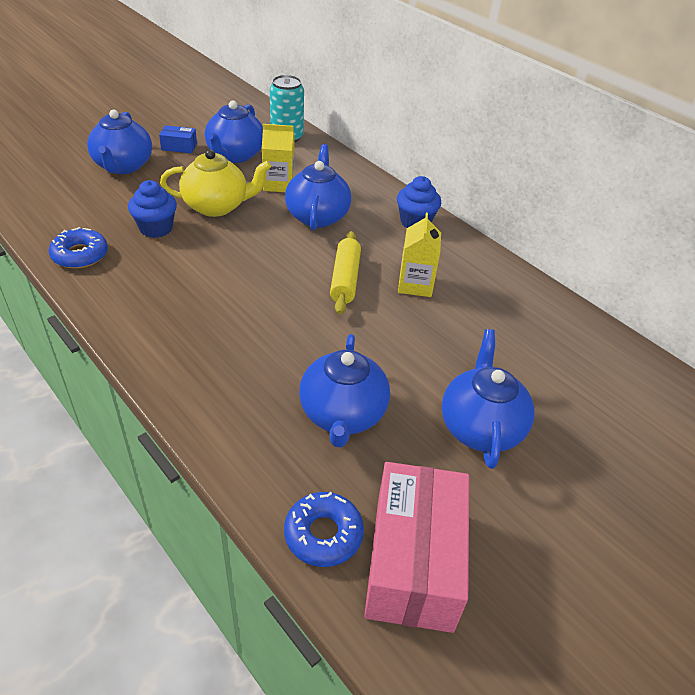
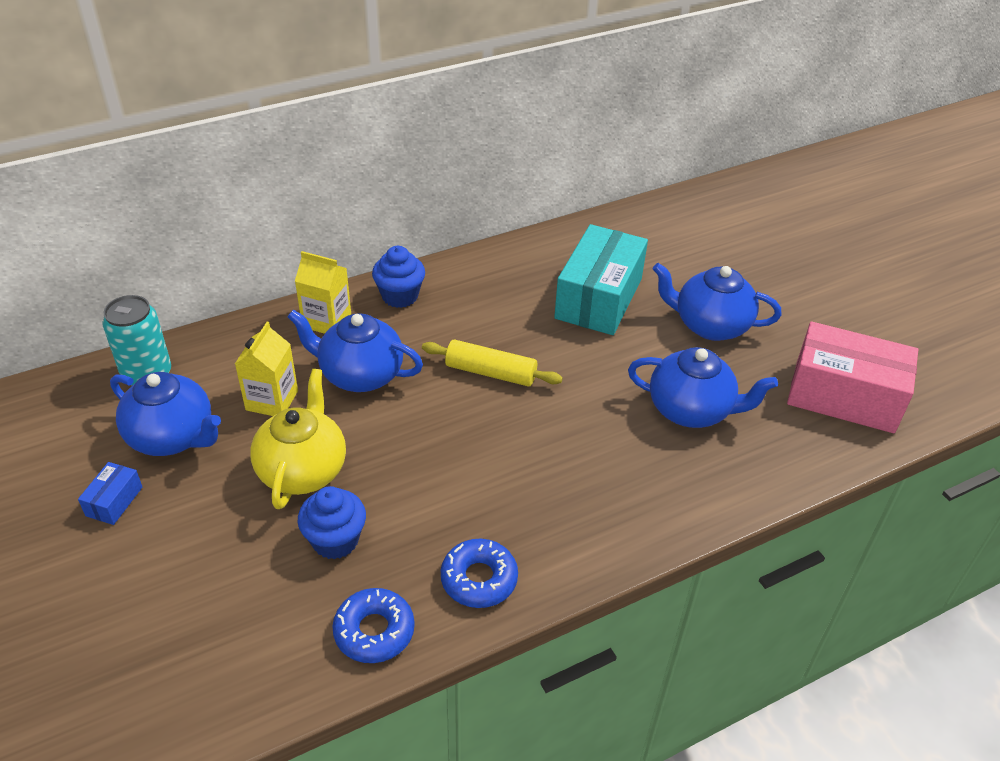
camera: 75 degrees left, 0 degrees up
(123, 166) = (143, 576): blue teapot -> none
(323, 534) = (822, 445): blue donut -> blue donut (479, 579)
(415, 284) = (511, 321): yellow carton -> yellow carton (327, 321)
(477, 337) = (599, 298): none -> turquoise box

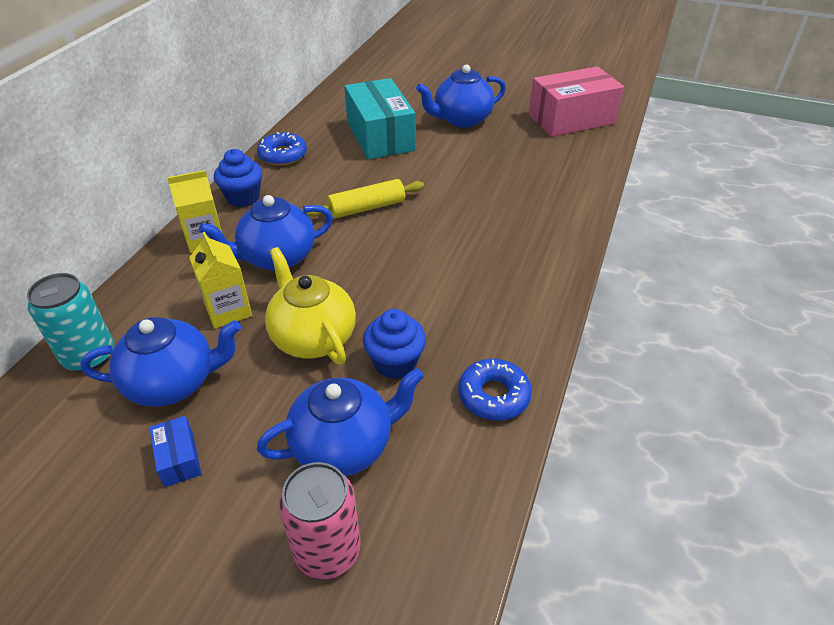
camera: 40 degrees left, 0 degrees up
(121, 648) = (327, 550): none -> pink can
(479, 579) = (515, 321): blue donut -> blue donut (283, 155)
(691, 410) = (508, 165): blue teapot -> blue teapot (344, 445)

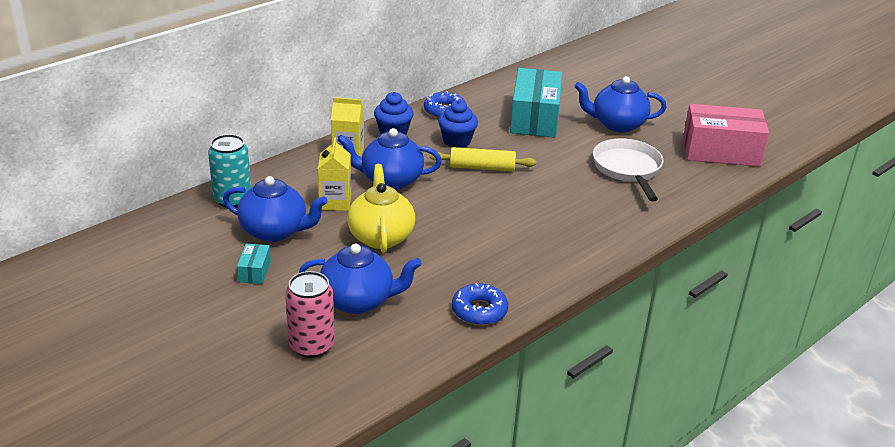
camera: 25 degrees right, 10 degrees down
(179, 459) = (254, 271): blue box -> turquoise box
(395, 363) = (426, 270): blue cupcake -> blue cupcake (457, 141)
(508, 163) = (628, 169): none -> white pan

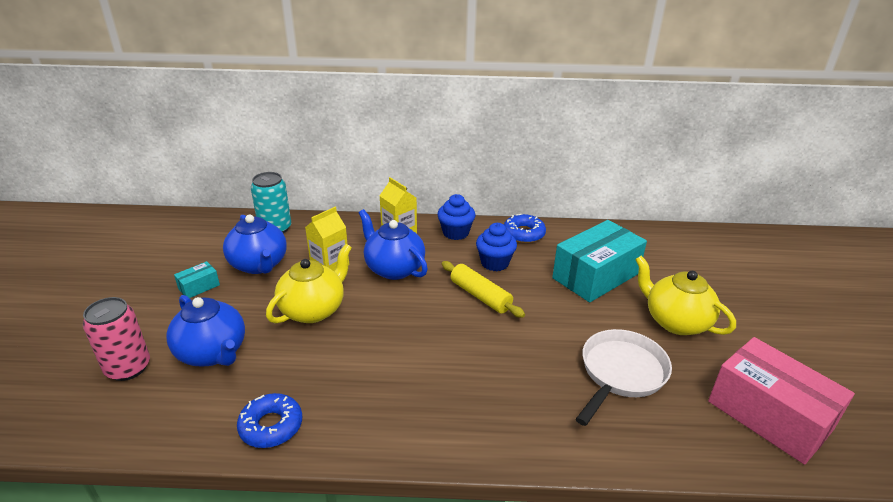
camera: 45 degrees right, 0 degrees up
(617, 124) = (675, 321): blue teapot -> yellow teapot

